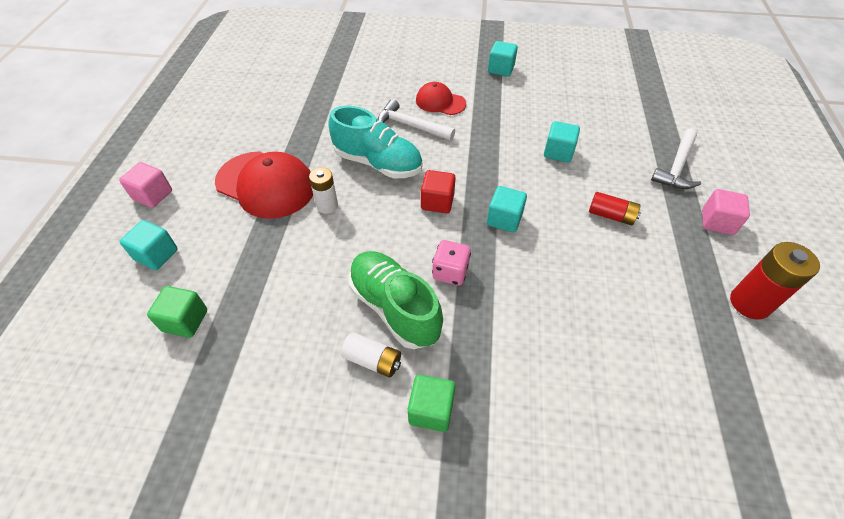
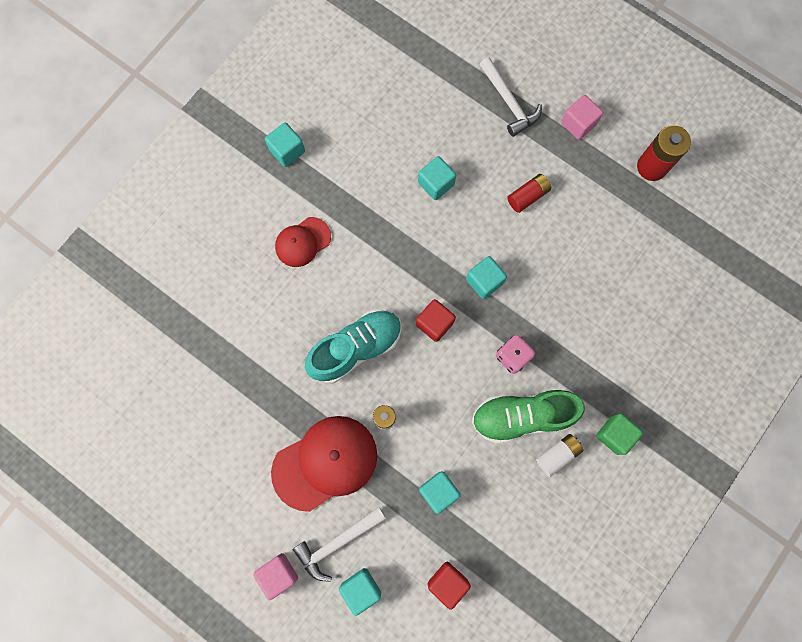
camera: 60 degrees left, 25 degrees up
(185, 320) = (447, 582): green cube -> red cube
(278, 272) = (438, 491): none -> turquoise cube
(410, 126) = (321, 291): white hammer -> white hammer (337, 543)

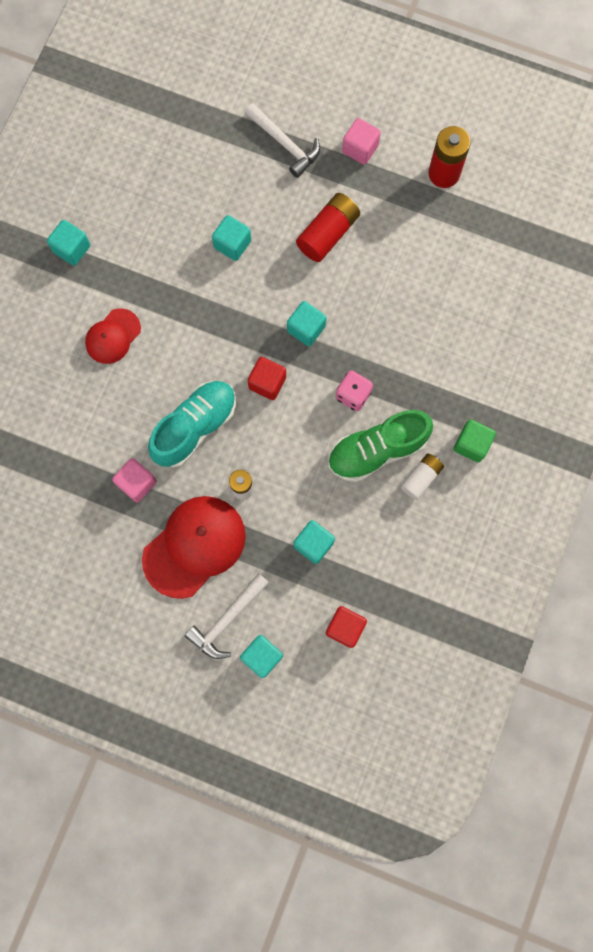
camera: 15 degrees left, 0 degrees up
(278, 573) = (177, 664): pink cube -> pink cube (137, 483)
(527, 196) = (328, 234): red battery -> red battery, size x1.54

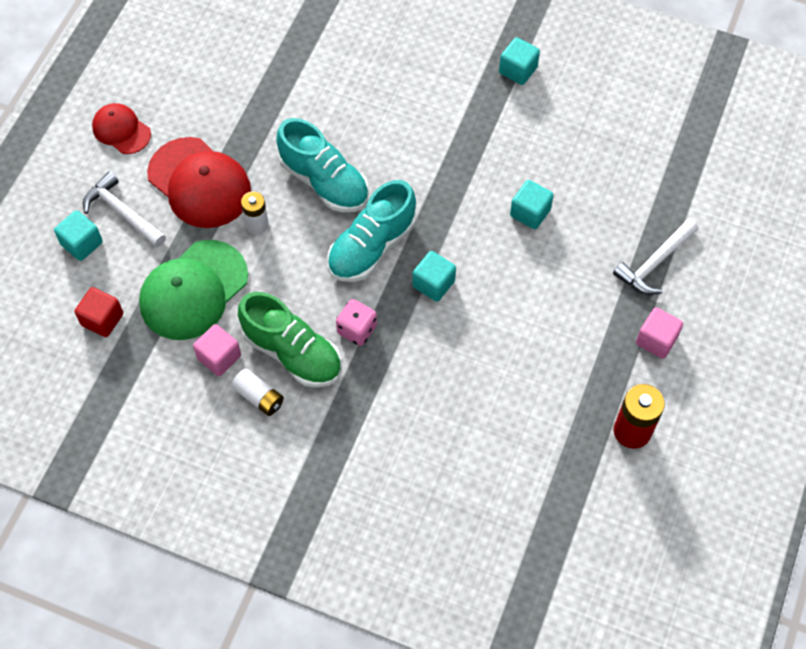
camera: 90 degrees right, 15 degrees down
(113, 336) = (423, 108): red cap -> red cap (121, 130)
(137, 483) = (268, 133): pink cube -> pink cube (219, 357)
(267, 383) = (372, 247): red cube -> turquoise shoe
(313, 544) = (193, 290): turquoise cube -> green cap
(328, 234) = (547, 306): red battery -> none
(377, 450) = (292, 353): green shoe -> green shoe turned 150 degrees clockwise
(471, 444) = (296, 451): green cube -> none

